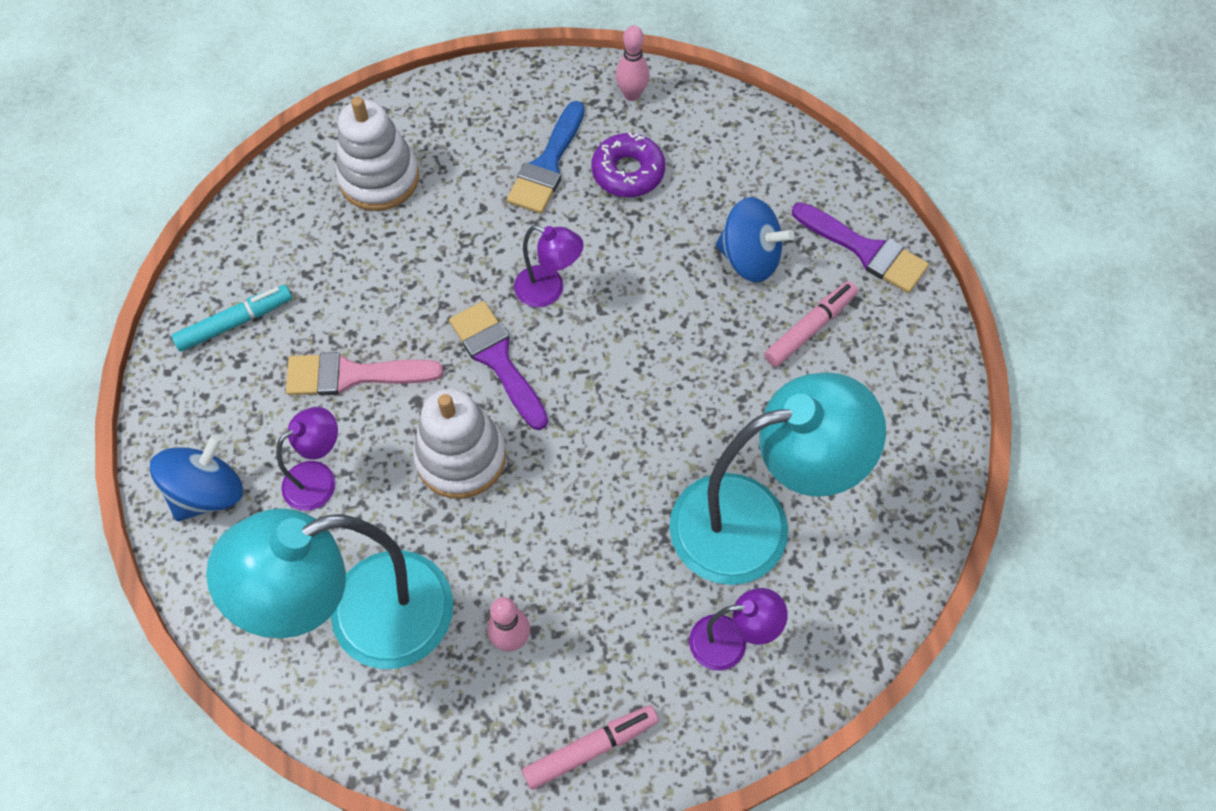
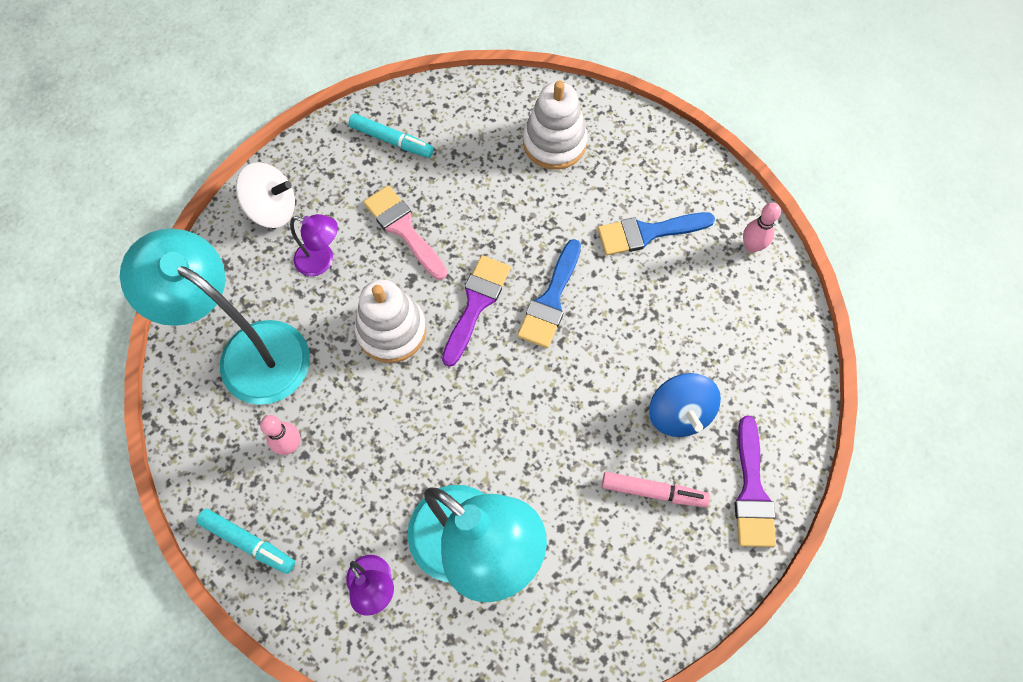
camera: 55 degrees right, 5 degrees up
(208, 492) = (273, 208): blue spinning top -> white spinning top
(549, 290) = (551, 300): purple lamp -> blue brush
(591, 748) = (248, 542): pink marker -> turquoise marker
(628, 172) = (684, 287): purple donut -> none

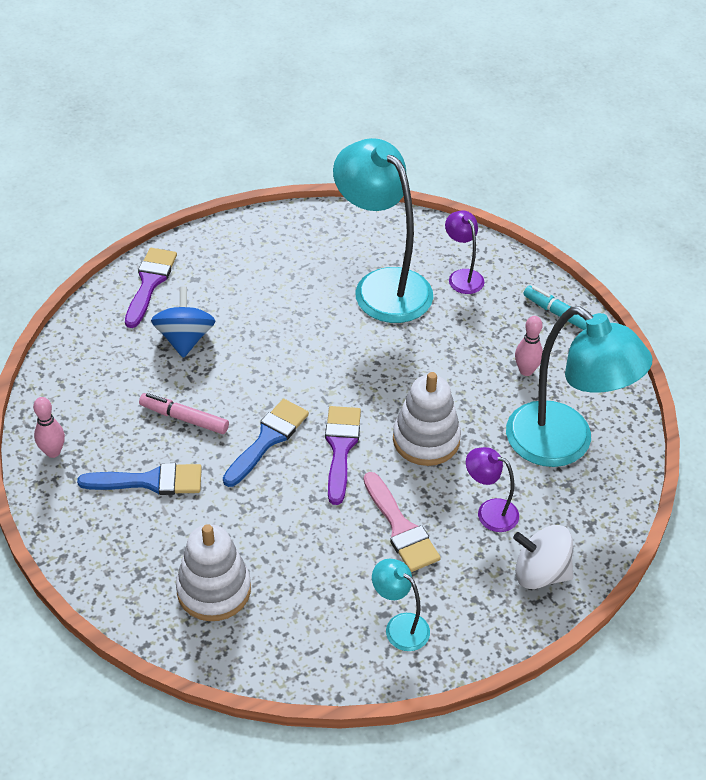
camera: 170 degrees left, 20 degrees down
(391, 140) = (400, 626): turquoise marker -> turquoise lamp
(476, 304) = (340, 448): purple brush -> purple brush turned 150 degrees clockwise
(653, 492) = (228, 295): pink marker -> pink marker (184, 418)

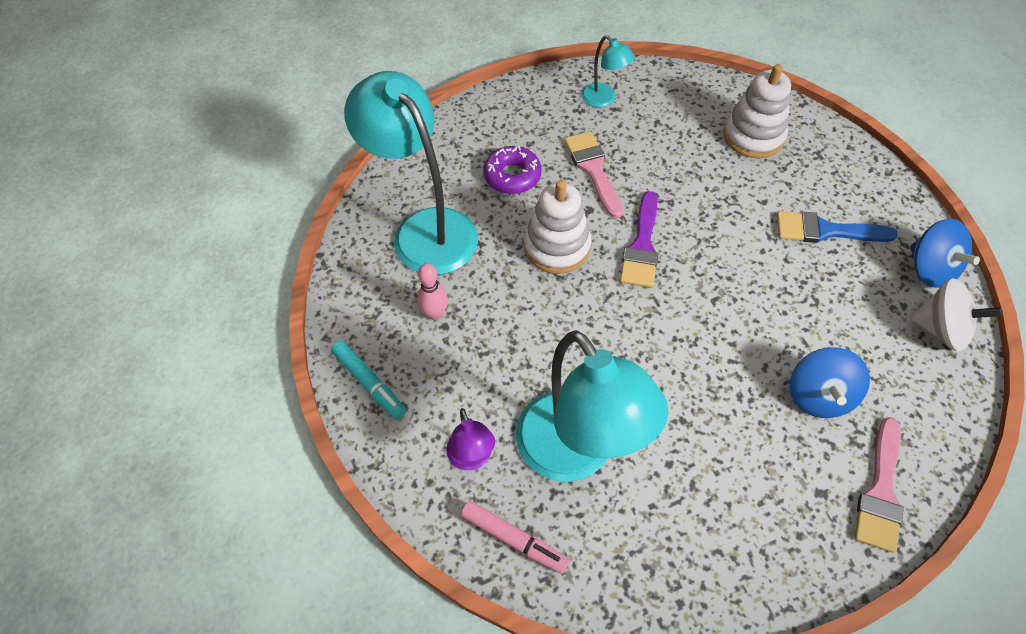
camera: 170 degrees left, 10 degrees up
(53, 452) = (930, 269): pink bowling pin -> blue spinning top
(150, 283) = (880, 491): purple brush -> pink brush
(184, 418) = (803, 293): pink marker -> pink marker (514, 539)
(268, 439) = (714, 262): blue brush -> none
(489, 512) = (512, 176): purple lamp -> purple donut
(540, 573) = (483, 125): white spinning top -> white spinning top (941, 329)

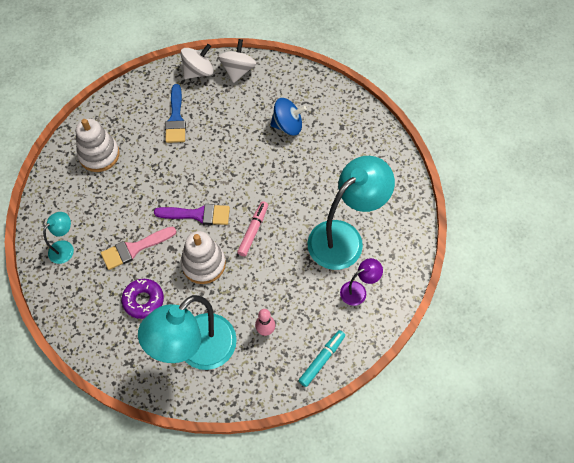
camera: 100 degrees left, 5 degrees up
(514, 539) = (398, 262): pink marker -> pink marker (253, 231)
(880, 491) = (335, 103): pink brush -> none
(930, 269) = (198, 71): blue spinning top -> white spinning top

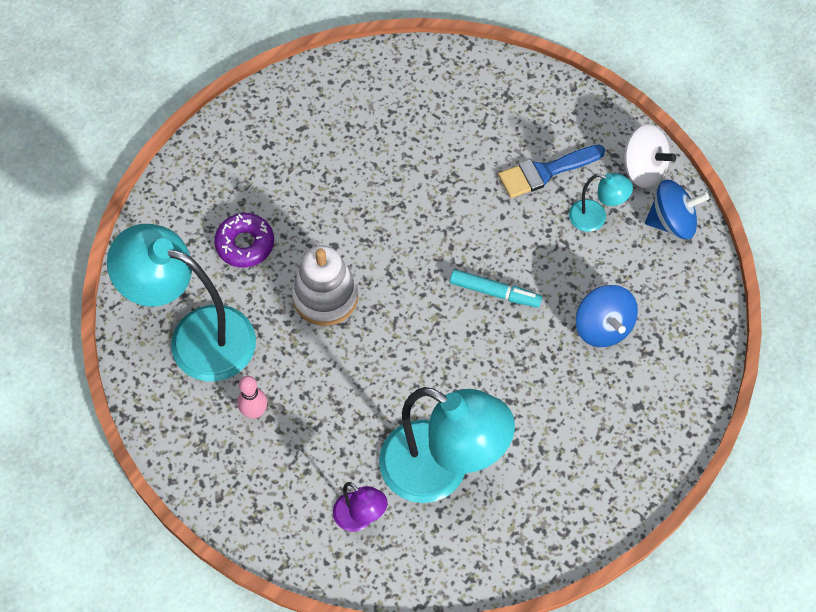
camera: 70 degrees right, 0 degrees up
(65, 248) = (286, 122): turquoise lamp -> turquoise lamp (595, 218)
(99, 155) = (442, 102): white stacking toy -> none
(134, 248) = (316, 203): pink brush -> none
(198, 214) = (399, 261): purple brush -> none
(238, 70) = (672, 222): white spinning top -> blue spinning top
(253, 231) = (402, 342): pink marker -> none
(322, 359) = (236, 501): turquoise marker -> turquoise marker (495, 292)

